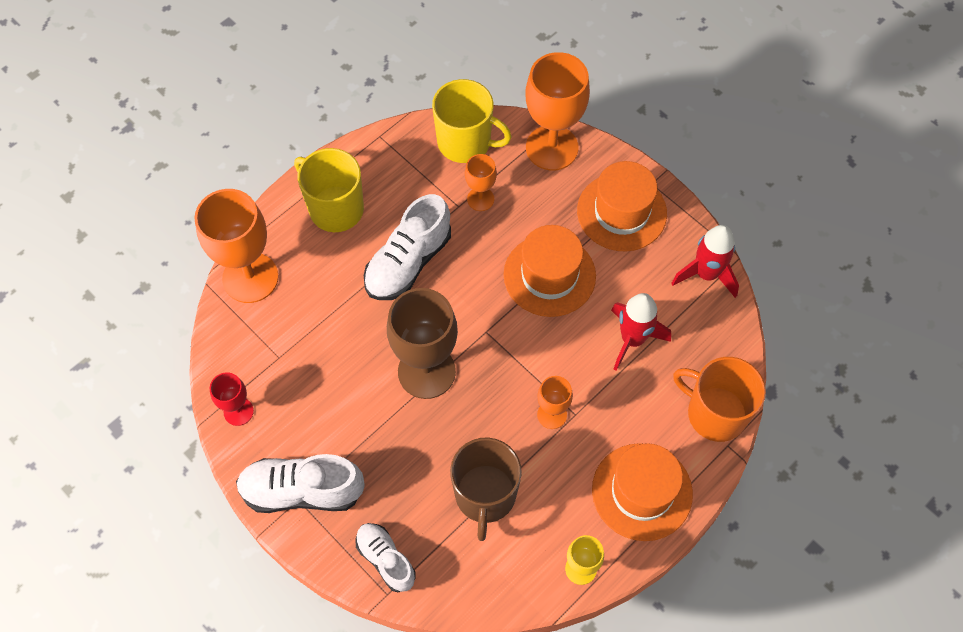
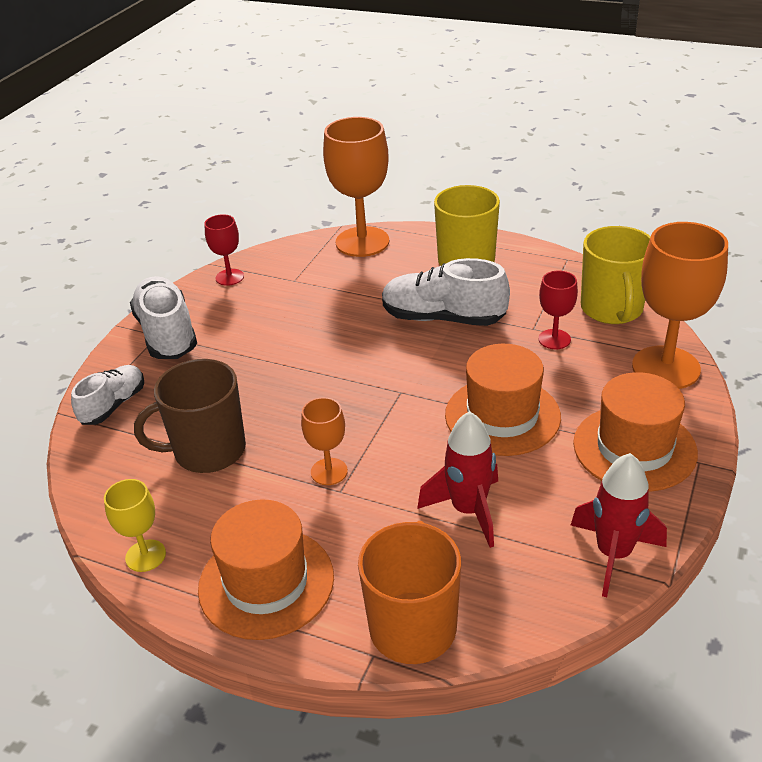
camera: 70 degrees right, 25 degrees down
(426, 371) = (329, 367): brown goblet -> none
(480, 199) = (554, 339): orange goblet -> red goblet

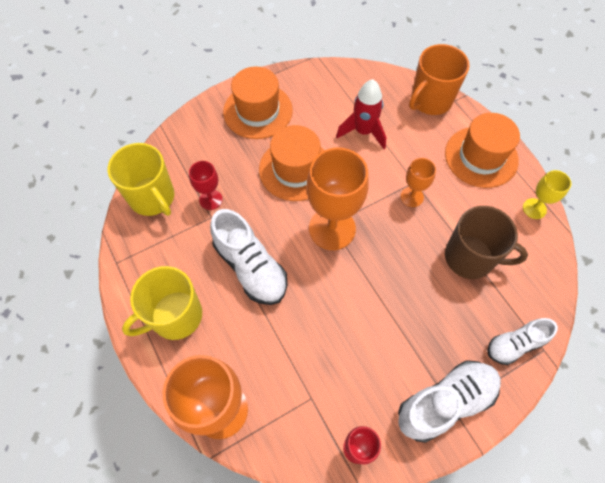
camera: 145 degrees left, 25 degrees up
(167, 334) = (445, 402): white shoe -> white shoe turned 135 degrees counterclockwise
(612, 309) = (153, 198): yellow mug -> yellow mug turned 105 degrees clockwise
(613, 554) = (324, 76): red rocket -> none
(666, 368) = (184, 140): orange goblet -> orange goblet (332, 228)

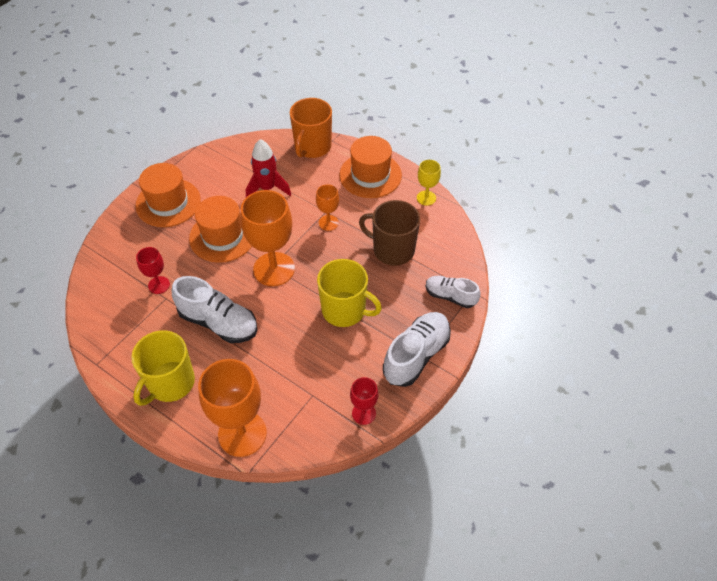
camera: 25 degrees left, 10 degrees down
(153, 198) = (105, 302): yellow mug -> yellow mug (345, 310)
(470, 258) = (392, 250): brown mug -> brown mug turned 150 degrees counterclockwise
(515, 344) = (450, 296): white shoe -> white shoe turned 75 degrees clockwise

